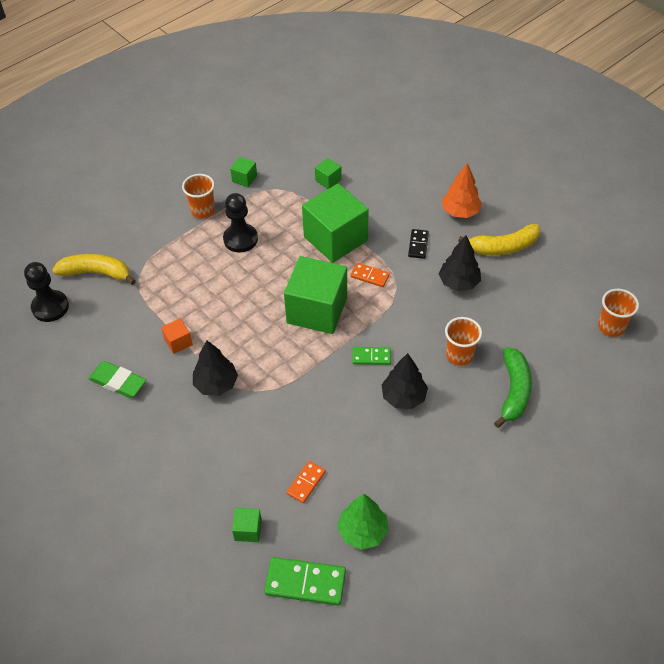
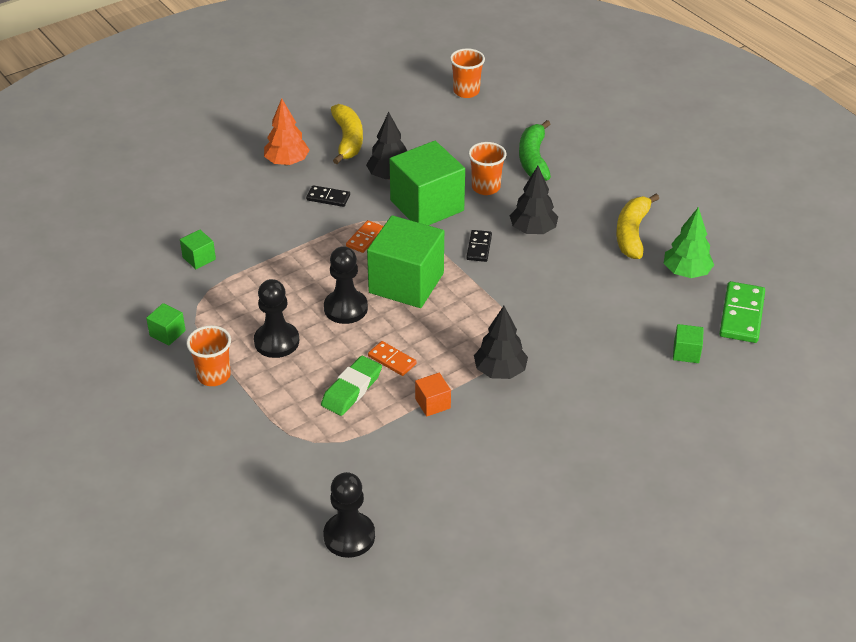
camera: 85 degrees left, 10 degrees down
(96, 273) = (298, 487): yellow banana -> yellow banana (632, 233)
(118, 382) = (486, 460): green eraser -> green eraser (352, 389)
(281, 275) = (345, 308): none -> black pawn
(306, 483) = (632, 307): orange domino -> orange domino (392, 360)
(335, 238) = (300, 260): green cube -> green cube (427, 206)
(371, 357) = (479, 247): green domino -> black domino
(514, 391) = (533, 159): green banana -> green banana turned 105 degrees counterclockwise

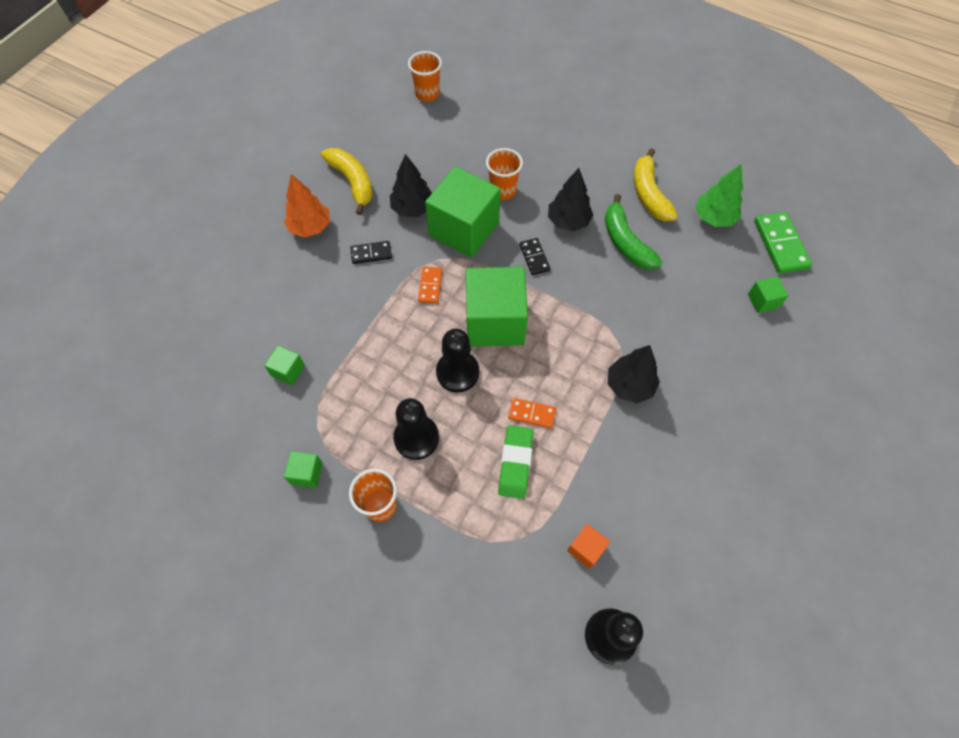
camera: 25 degrees left, 20 degrees up
(432, 403) = (594, 447): orange cube -> orange cube (586, 549)
(533, 159) = (525, 146): green banana -> green banana (625, 242)

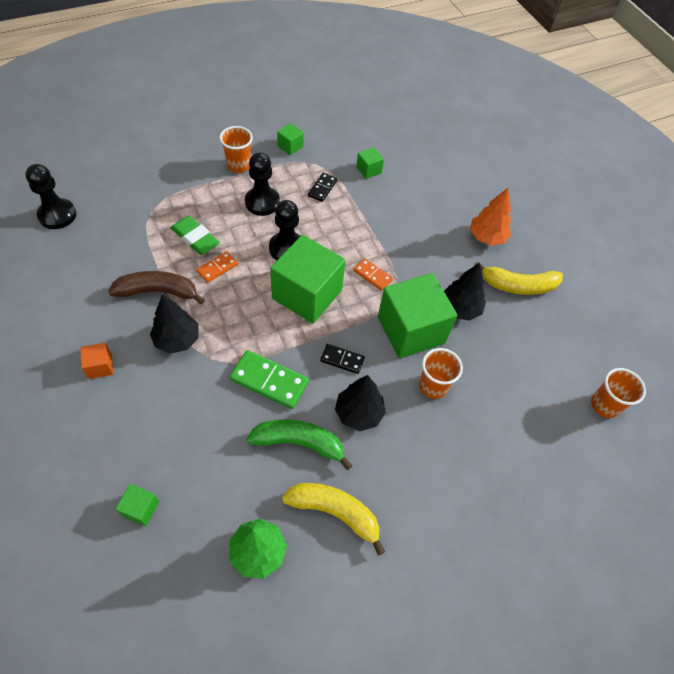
camera: 120 degrees right, 5 degrees down
(371, 254) = (432, 258): black domino -> black domino (322, 188)
(586, 549) = (109, 236): orange cube -> orange cube (100, 366)
(602, 442) = (158, 292): none -> brown banana
(780, 244) = (174, 591): green domino -> green domino (269, 381)

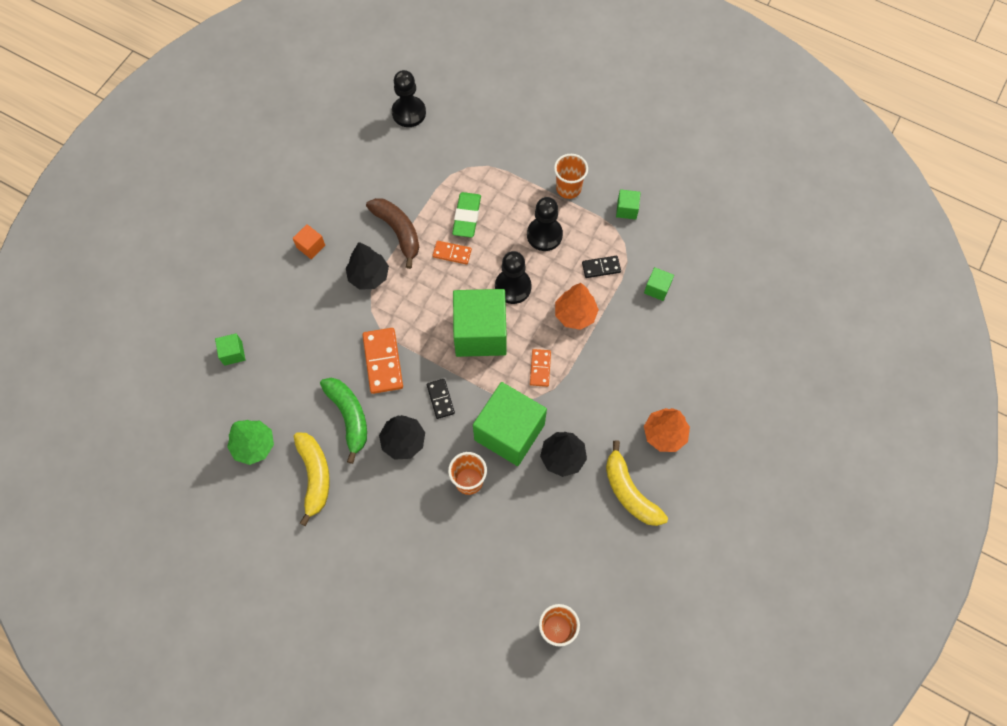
camera: 60 degrees right, 10 degrees up
(269, 381) = (383, 361): green domino -> orange domino
(346, 226) = (575, 314): none -> orange tree

